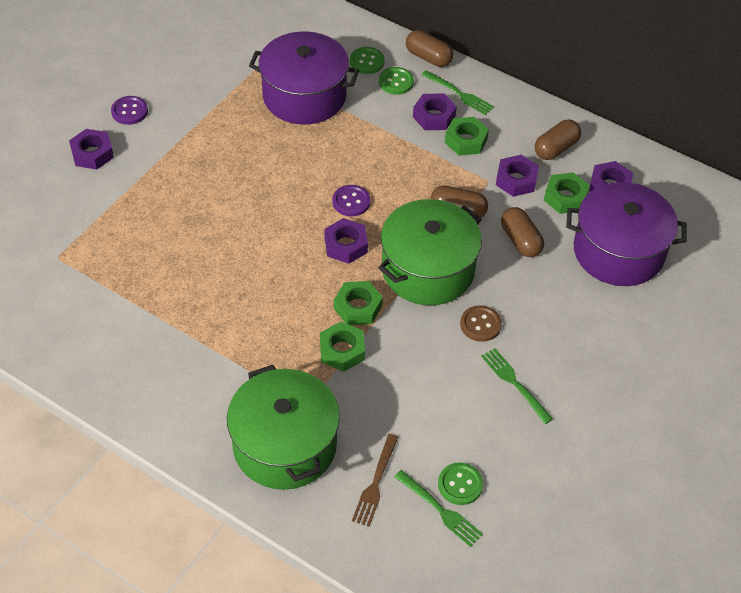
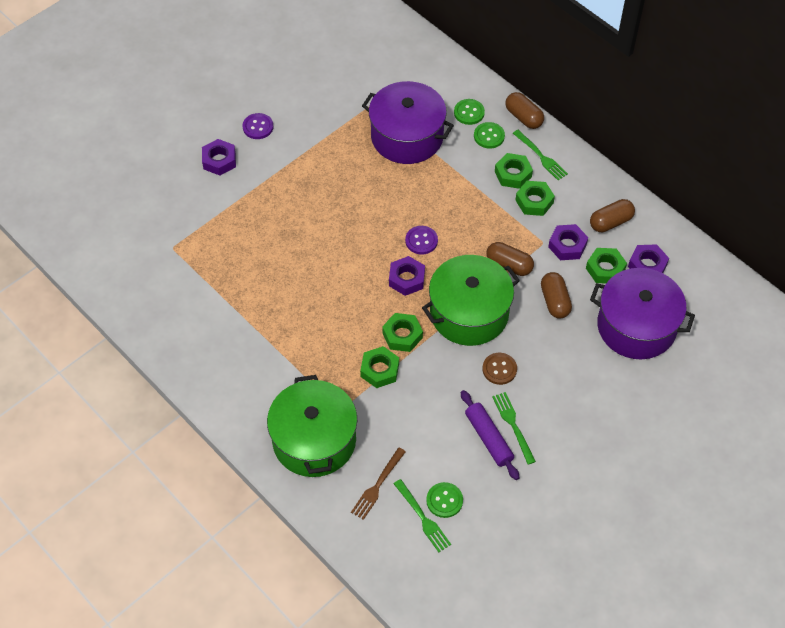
camera: 15 degrees right, 5 degrees up
(434, 116) = (513, 174): purple nut -> green nut
(491, 403) = (489, 438): none -> purple rolling pin

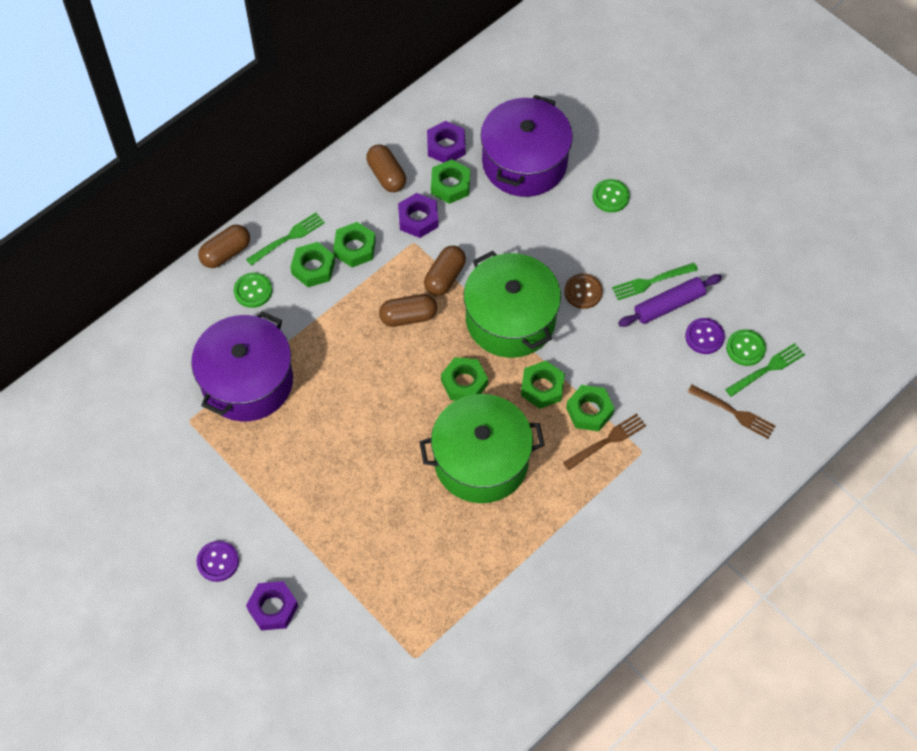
camera: 90 degrees left, 5 degrees up
(314, 440) = (683, 478): green pot -> green pot (481, 461)
(351, 383) = (607, 441): none -> brown fork
(406, 279) = (464, 383): purple nut -> green nut
(421, 241) = (409, 367): purple button -> purple button (704, 337)
(469, 112) = (213, 311): green button -> green button (610, 196)
(555, 301) = (493, 235): brown capsule -> brown capsule (408, 317)

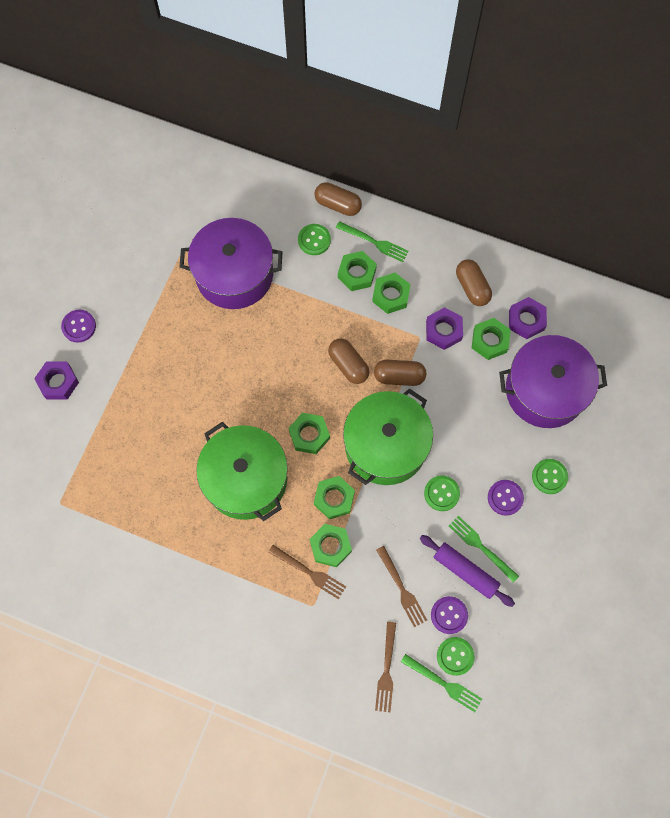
camera: 65 degrees right, 10 degrees up
(386, 175) = (472, 287): brown capsule -> brown capsule turned 60 degrees counterclockwise
(583, 292) = (441, 493): brown button -> green button
(613, 241) = (505, 498): none -> purple button
(661, 366) = (402, 589): none -> brown fork

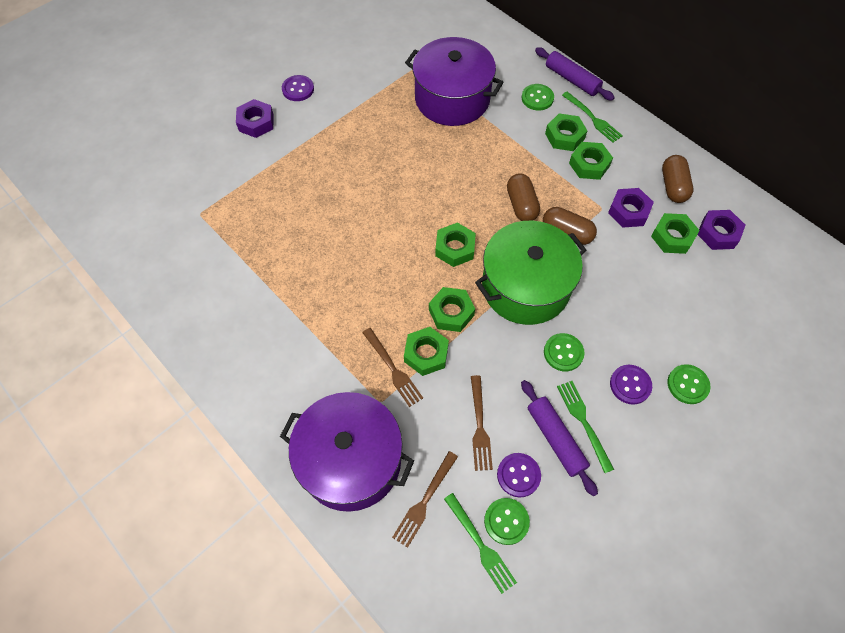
camera: 25 degrees right, 10 degrees down
(246, 479) = (375, 261): green pot -> none
(338, 205) = (572, 80): brown capsule -> purple rolling pin
(545, 390) = (714, 302): purple pot -> purple pot (351, 460)

